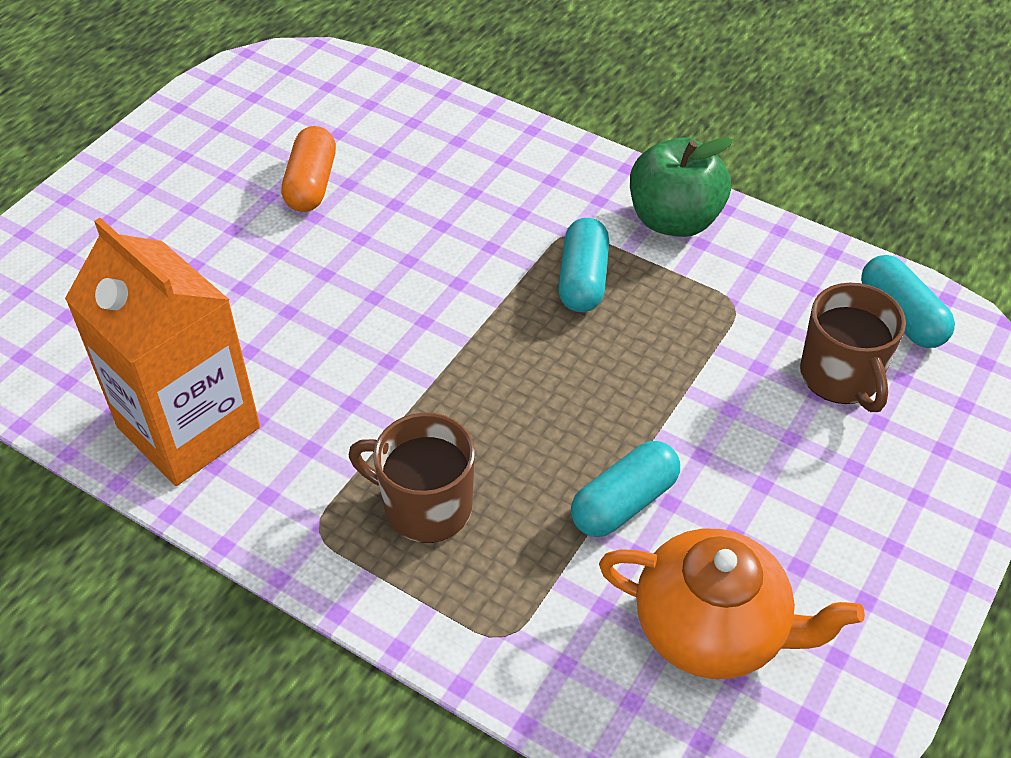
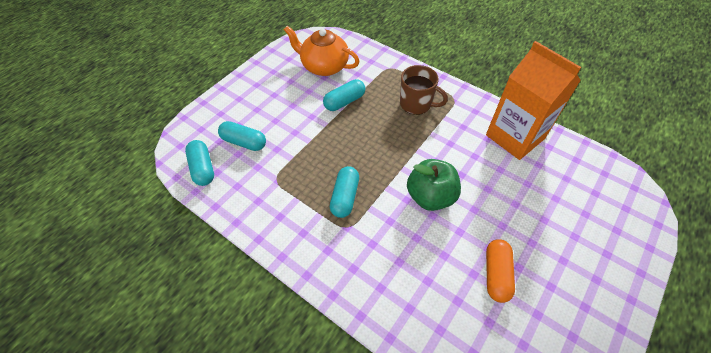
camera: 175 degrees left, 5 degrees up
(674, 220) = (289, 232): green apple -> green apple (430, 196)
(841, 377) = (244, 142): brown mug -> turquoise capsule

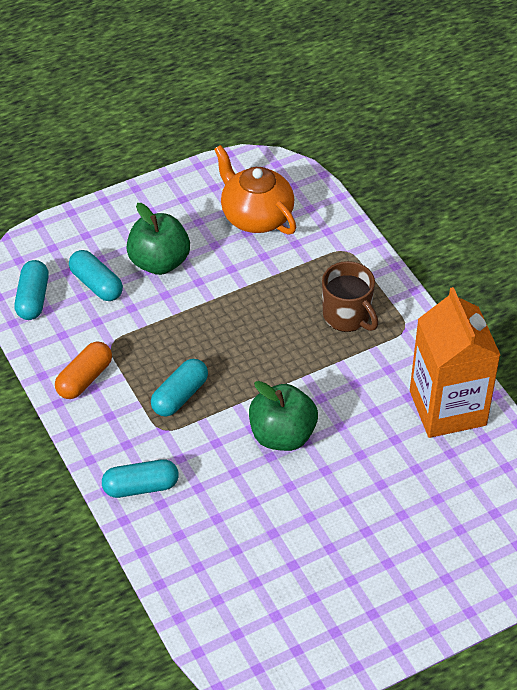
camera: 25 degrees right, 5 degrees down
(279, 113) = (159, 262): none -> green apple
(344, 102) = (252, 277): turquoise capsule -> turquoise capsule (141, 487)
(496, 274) = (298, 543): orange capsule -> orange capsule (84, 379)

